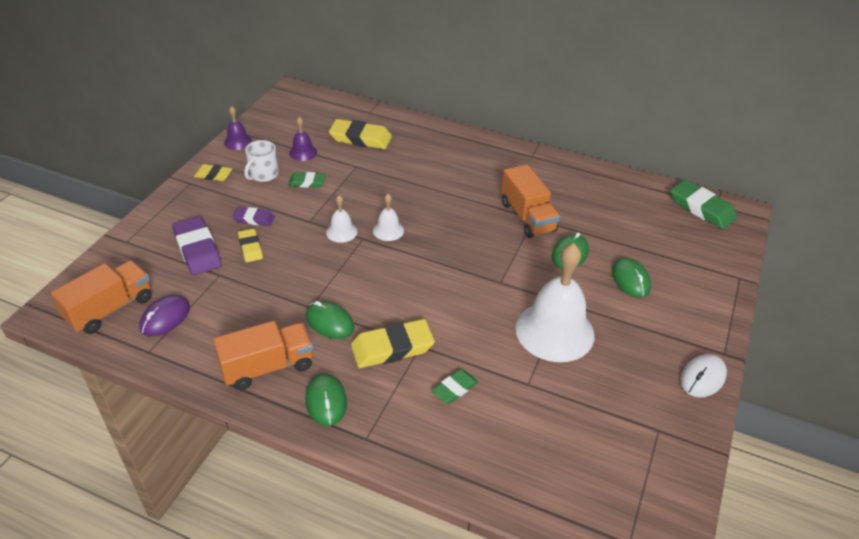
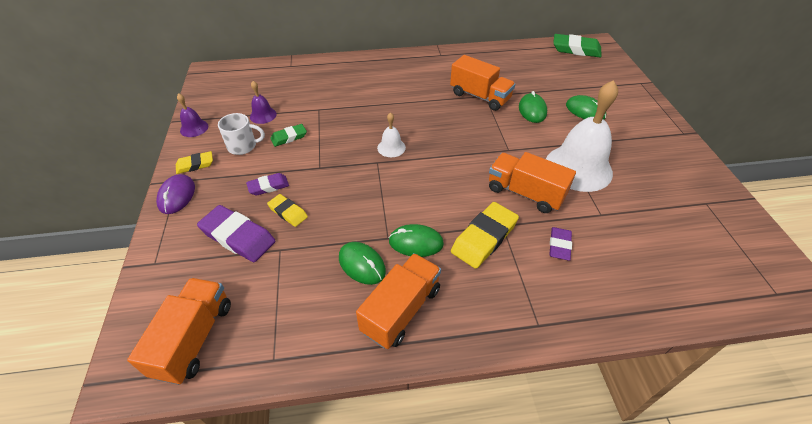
camera: 30 degrees left, 5 degrees up
(165, 318) = (261, 316): purple mouse -> purple mouse (177, 196)
(263, 174) = (243, 146): white mug -> white mug turned 90 degrees counterclockwise
(326, 401) = (477, 312): green mouse -> green mouse (362, 264)
(341, 232) = (355, 164): white bell -> none
(360, 138) = (302, 87): yellow eraser -> none
(454, 389) = (559, 245): green eraser -> purple eraser
(472, 329) = (525, 193): none -> orange truck
(702, 378) = (690, 155): white mouse -> none

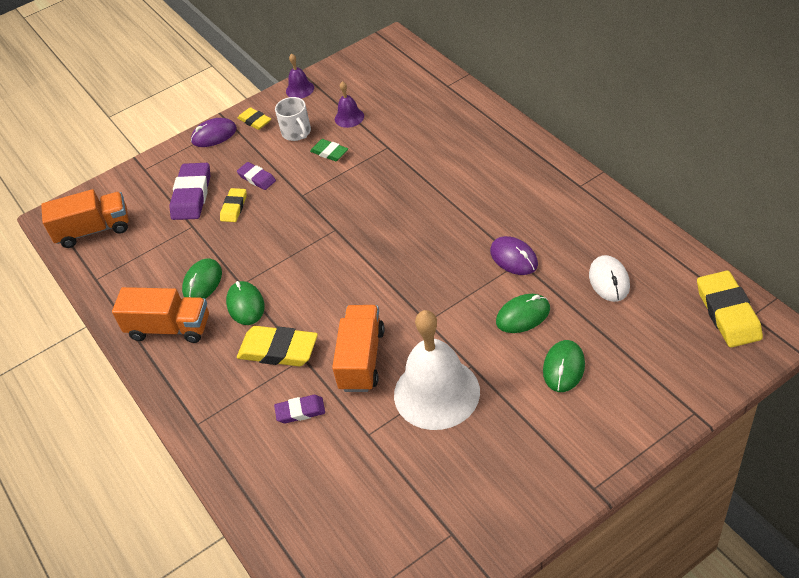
camera: 70 degrees right, 0 degrees up
(391, 147) = (364, 228): white bell -> none
(480, 96) = (514, 258): orange truck -> purple mouse
(526, 73) = (609, 280): none -> white mouse
(576, 49) = (728, 313): green eraser -> yellow eraser

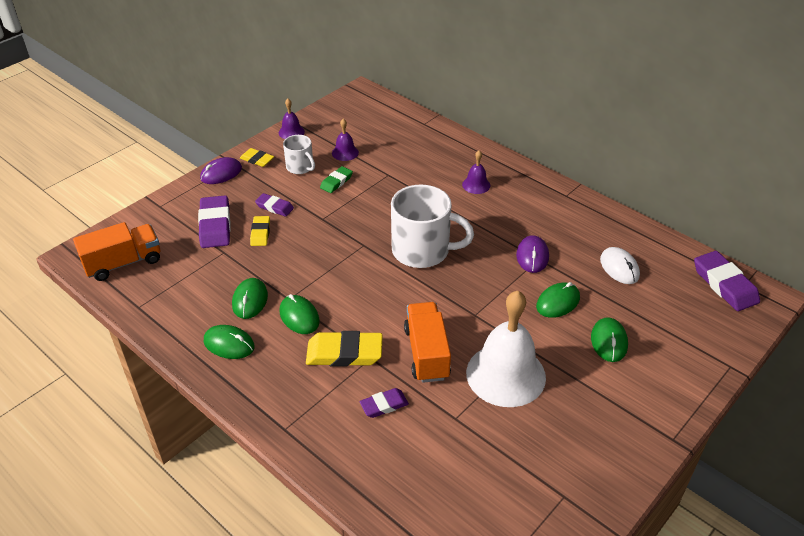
camera: 20 degrees left, 5 degrees down
(169, 328) = (229, 344): orange truck -> green mouse
(329, 152) = (336, 182): green eraser -> green eraser turned 75 degrees counterclockwise
(395, 241) = (422, 251): none -> white mug
(480, 166) = (476, 185): none -> purple bell
(514, 258) = (532, 256): purple mouse -> purple mouse turned 60 degrees clockwise
(728, 313) = (724, 284): yellow eraser -> purple eraser

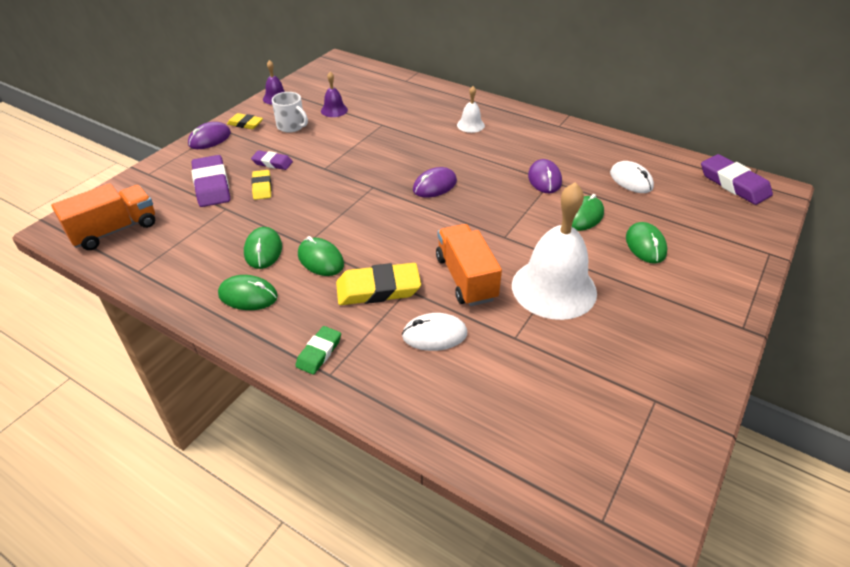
camera: 10 degrees left, 0 degrees up
(336, 182) = (331, 135): green eraser -> green eraser (319, 352)
(384, 405) = (434, 335): purple eraser -> white mouse
(422, 251) = (434, 185): white mug -> purple mouse
(476, 185) = (470, 125): purple bell -> white bell

